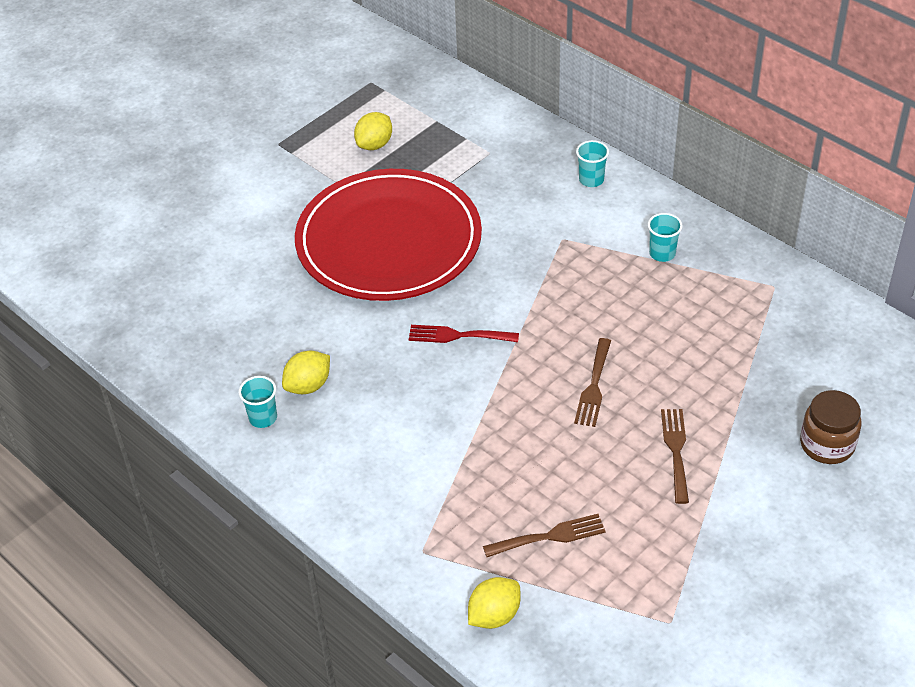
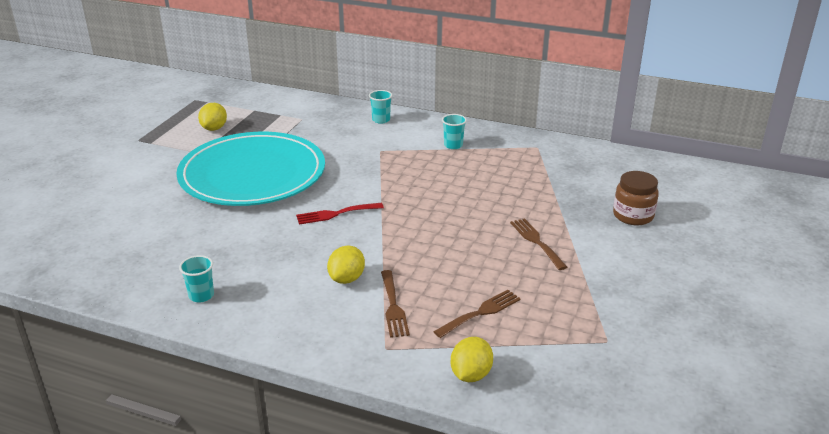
camera: 25 degrees left, 15 degrees down
(308, 385) = (231, 267): yellow lemon -> yellow lemon (347, 278)
(389, 241) = (252, 174): red plate -> turquoise plate
(594, 386) = (454, 220): brown fork -> brown fork (393, 306)

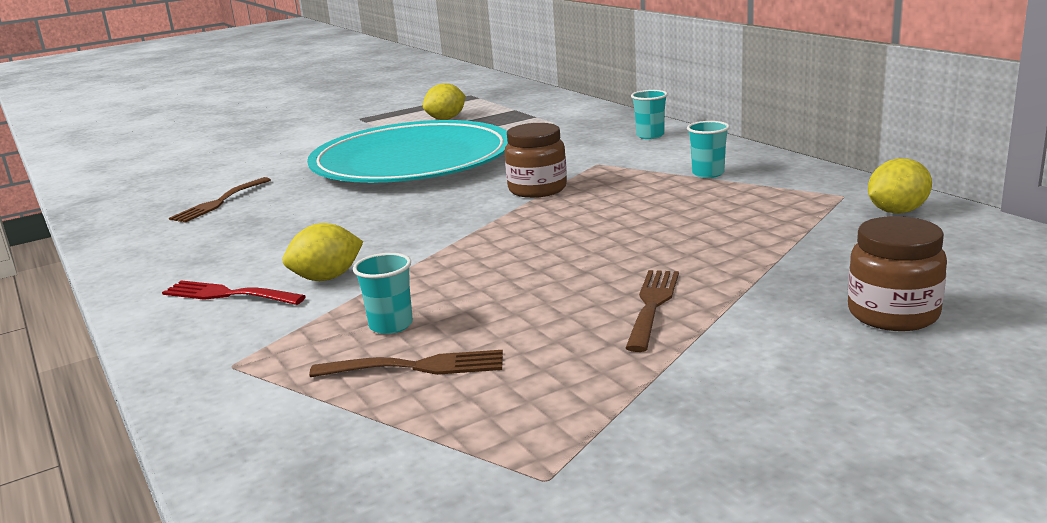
camera: 40 degrees right, 10 degrees down
(201, 295) = (165, 253): turquoise cup -> turquoise cup (391, 325)
(336, 214) = (433, 213): red fork -> red fork (227, 294)
(373, 179) = (537, 189): none -> brown jar
(393, 306) = (323, 323): brown fork -> brown fork (219, 202)
(471, 374) = (267, 438): yellow lemon -> yellow lemon (897, 211)

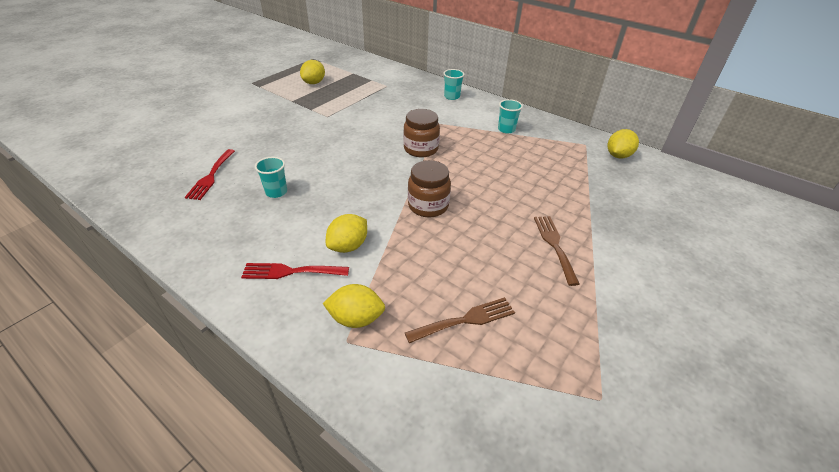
camera: 25 degrees left, 20 degrees up
(219, 202) = (211, 176): brown fork -> red fork
(265, 346) = (356, 318): none -> yellow lemon
(391, 325) = (422, 285): turquoise cup -> turquoise cup (276, 192)
(412, 161) = (321, 126): turquoise plate -> none
(893, 314) = (668, 236): brown jar -> brown jar (428, 206)

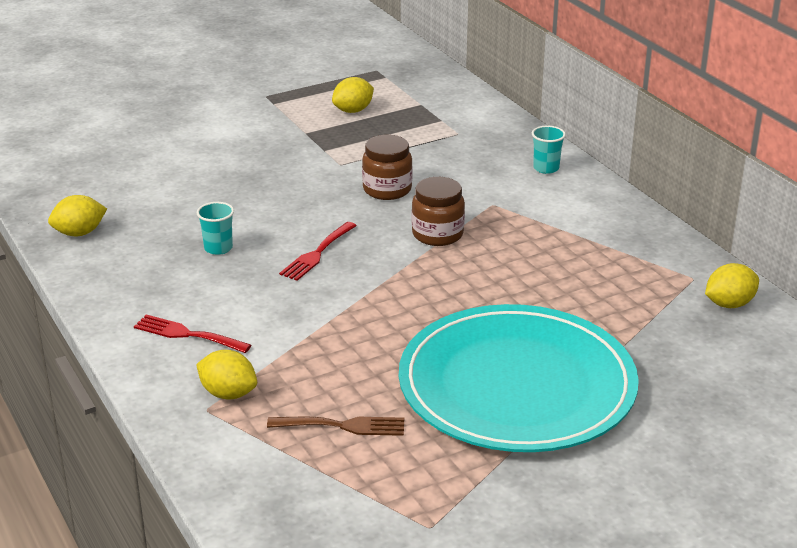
camera: 25 degrees right, 10 degrees down
(211, 176) = (153, 213): red fork -> red fork (317, 253)
(348, 246) = (265, 325): yellow lemon -> yellow lemon (79, 233)
(428, 206) = (392, 305): brown jar -> brown jar (387, 189)
(506, 129) = (588, 232): turquoise cup -> none
(554, 245) = (517, 385): brown fork -> turquoise plate

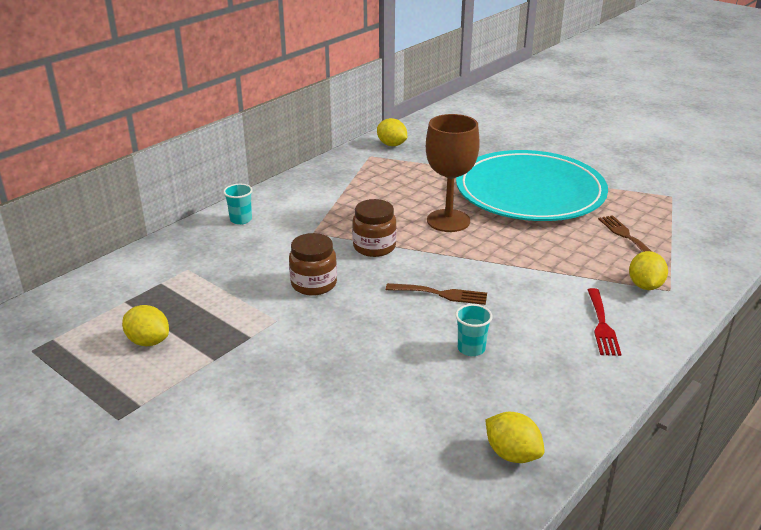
camera: 110 degrees left, 0 degrees up
(317, 253) = (441, 294): red fork -> brown fork
(469, 296) = (448, 221): none -> brown goblet

